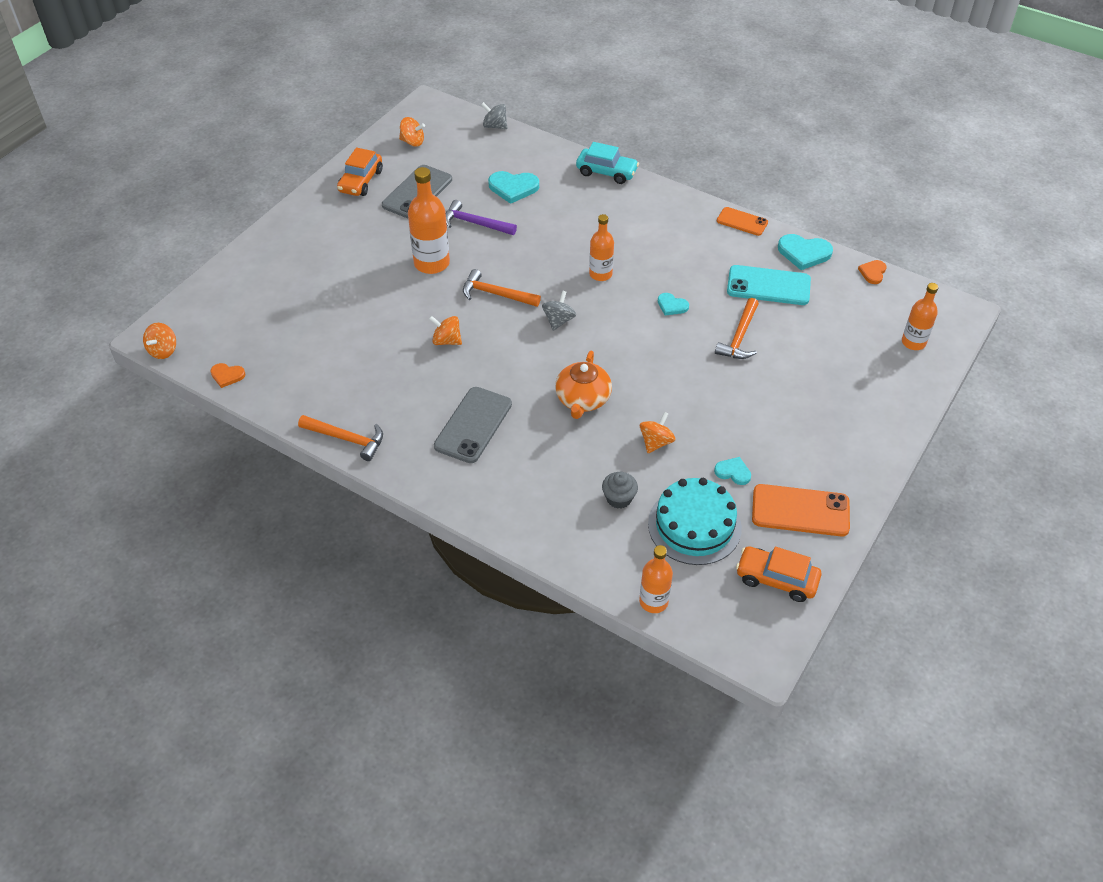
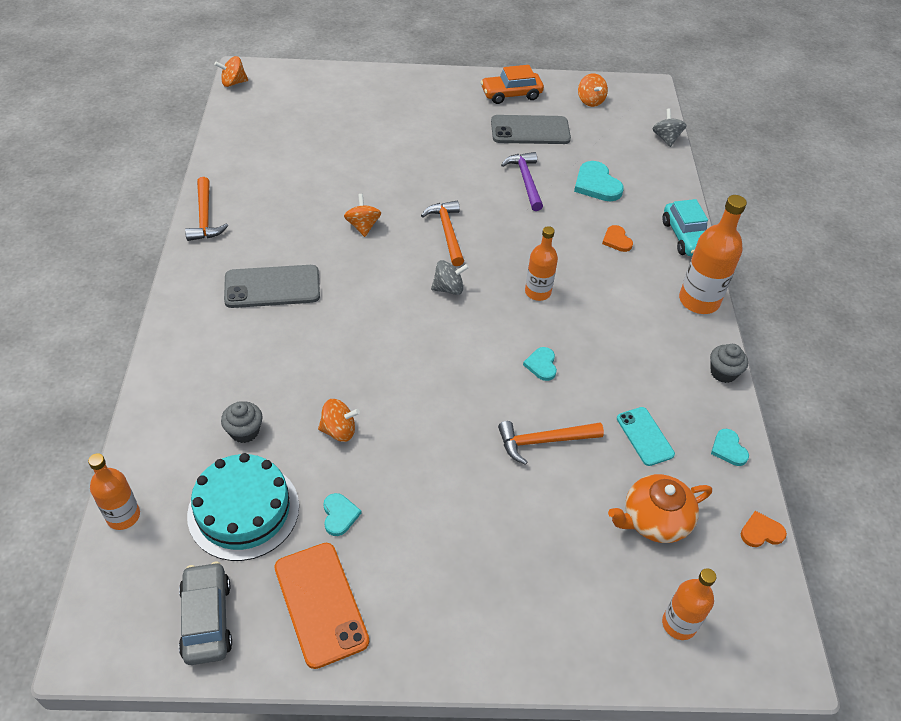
camera: 55 degrees right, 0 degrees up
(227, 375) = (230, 124): orange heart -> orange heart (616, 240)
(432, 263) = (450, 176): orange bottle -> orange bottle (699, 301)
(582, 399) = (357, 349): orange teapot -> orange teapot (654, 520)
(742, 222) = (723, 372): orange phone -> grey cupcake
(768, 286) = (645, 436): turquoise phone -> turquoise phone, size x0.62
(776, 579) = (207, 619): orange car -> grey car
(804, 253) = (728, 449): turquoise heart -> turquoise heart, size x0.59

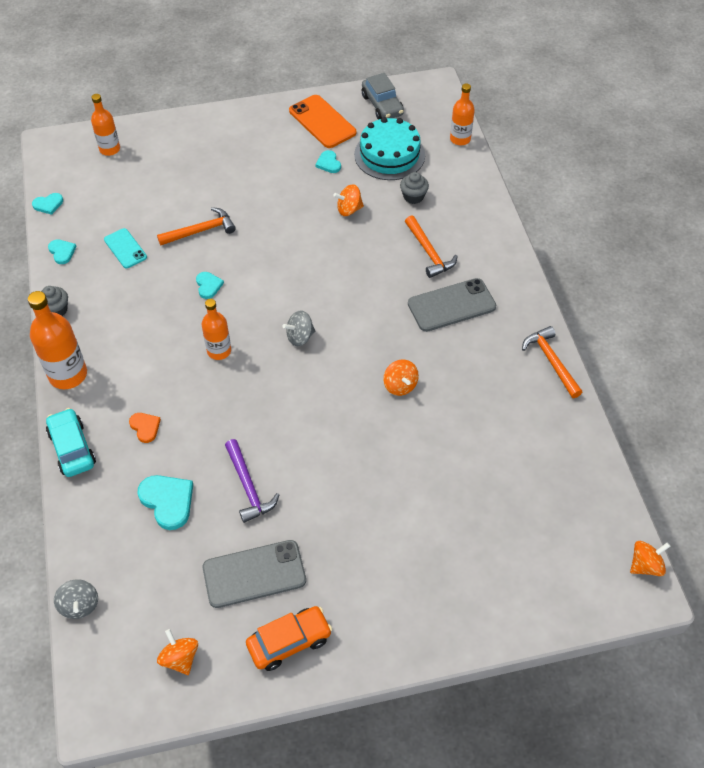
camera: 170 degrees right, 5 degrees up
(447, 232) = (317, 397): orange hammer -> orange hammer (429, 252)
(654, 520) = (121, 198): orange teapot -> none
(761, 532) = (48, 204): orange heart -> turquoise heart

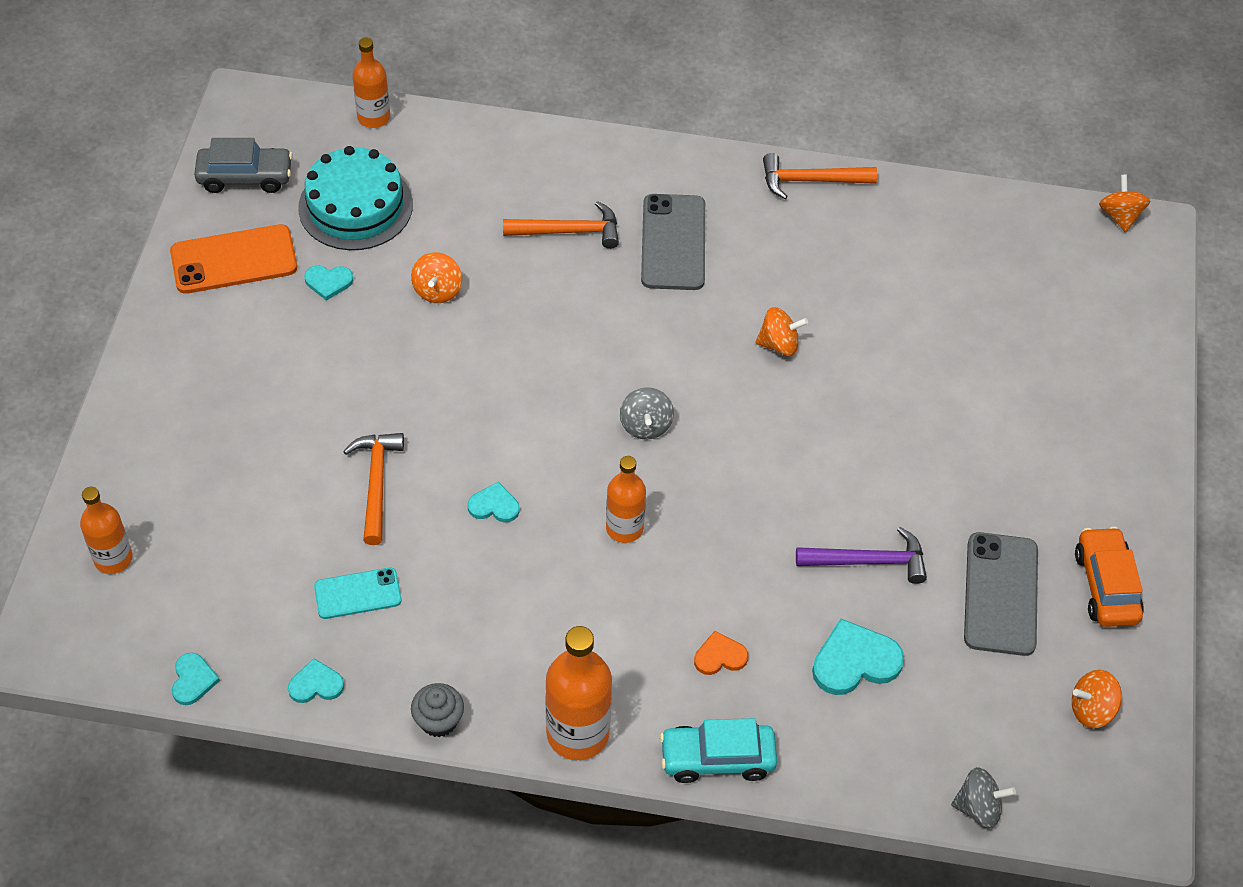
camera: 70 degrees left, 0 degrees up
(413, 196) = (455, 210): grey cupcake -> none

